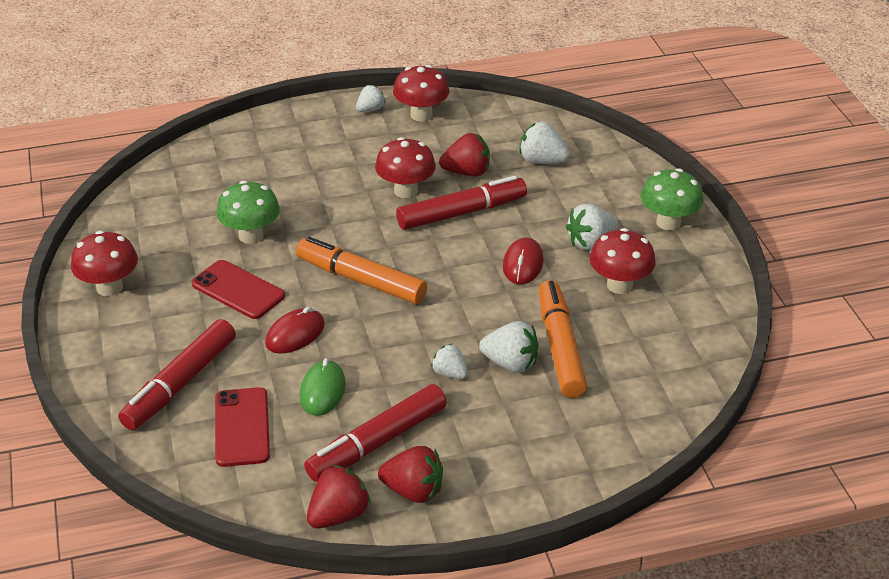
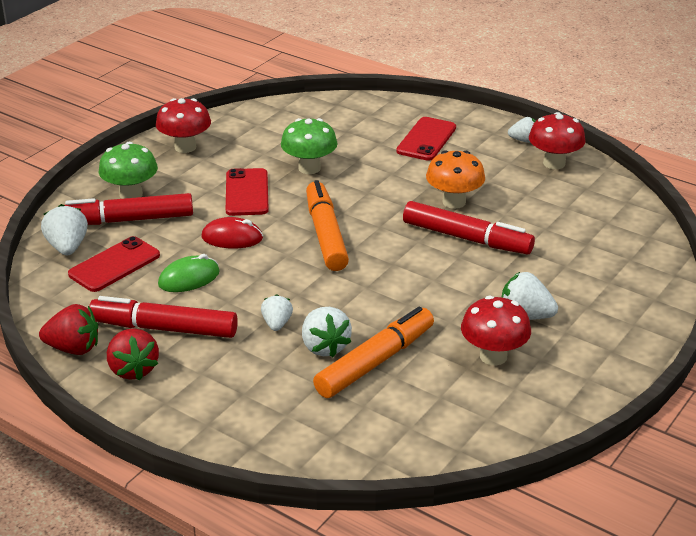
camera: 50 degrees right, 5 degrees down
(299, 153) = (426, 139): none -> red phone
(405, 191) = (454, 202): red mushroom -> orange mushroom
(467, 172) = (519, 216): red strawberry -> none
(523, 264) = (448, 296): red mouse -> none
(542, 161) = (591, 243): white strawberry -> white strawberry (67, 247)
(668, 222) = (614, 344): green mushroom -> green mushroom (131, 194)

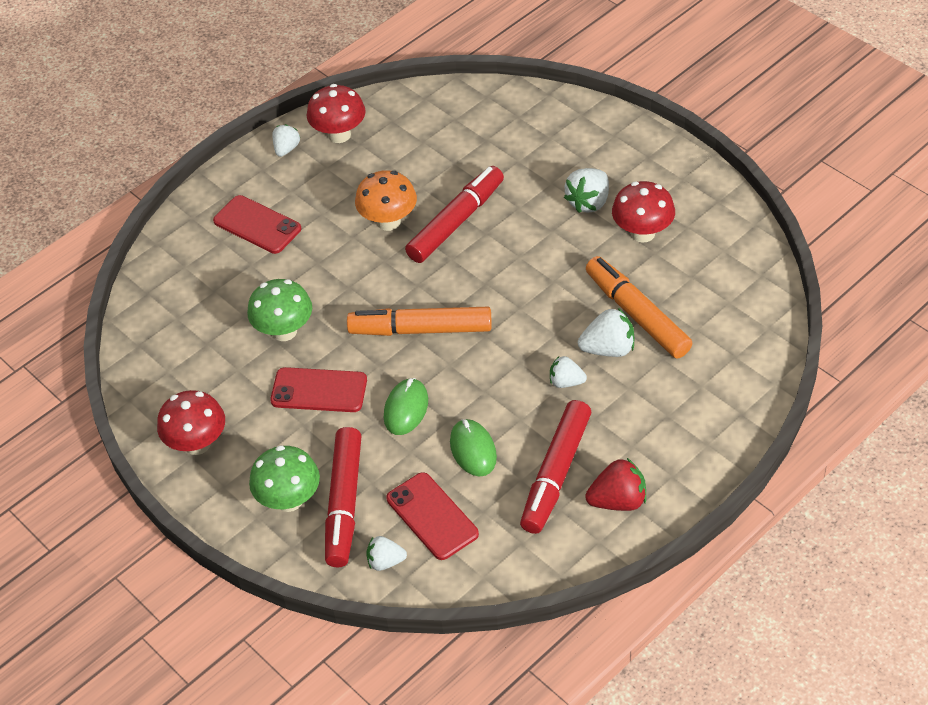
camera: 75 degrees left, 15 degrees up
(67, 247) = (385, 562): white strawberry -> white strawberry, size x0.65
(73, 348) = (575, 552): red strawberry -> none
(232, 238) = (406, 409): red mouse -> green mouse

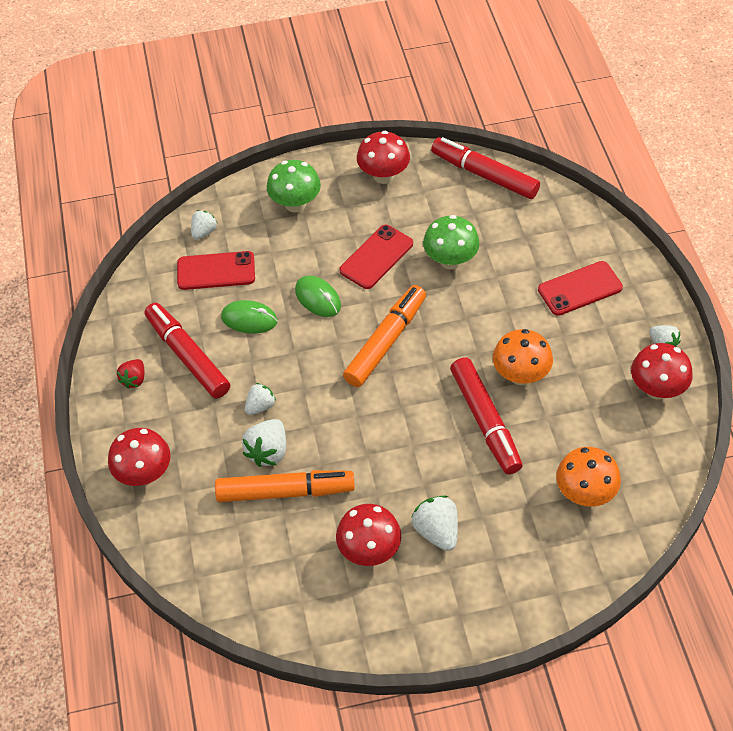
camera: 120 degrees right, 5 degrees up
(344, 504) = (267, 230): red marker -> red marker (484, 175)
(479, 135) = (584, 493): none -> orange mushroom
(618, 501) = (134, 379): red strawberry -> red strawberry, size x0.65
(708, 425) = (144, 474): none -> red mushroom

